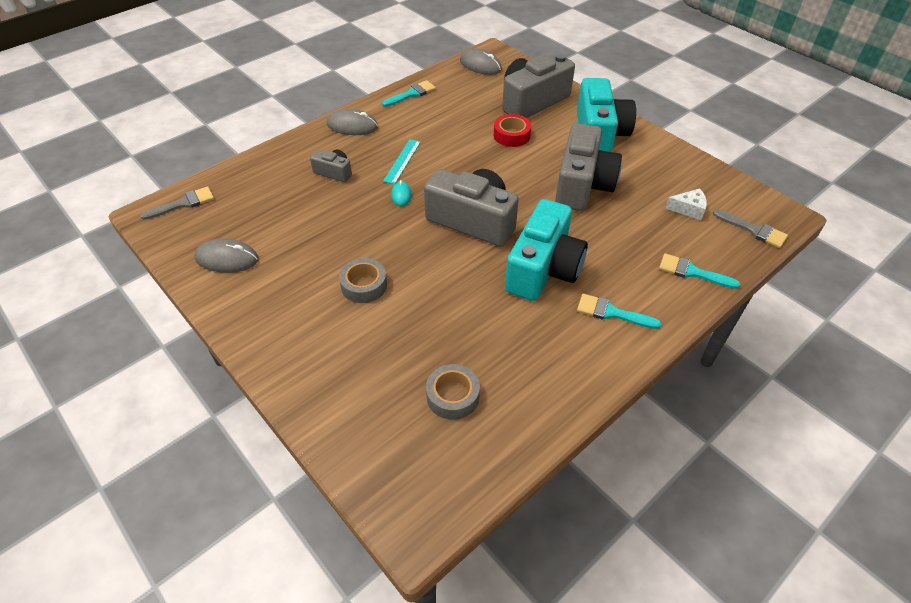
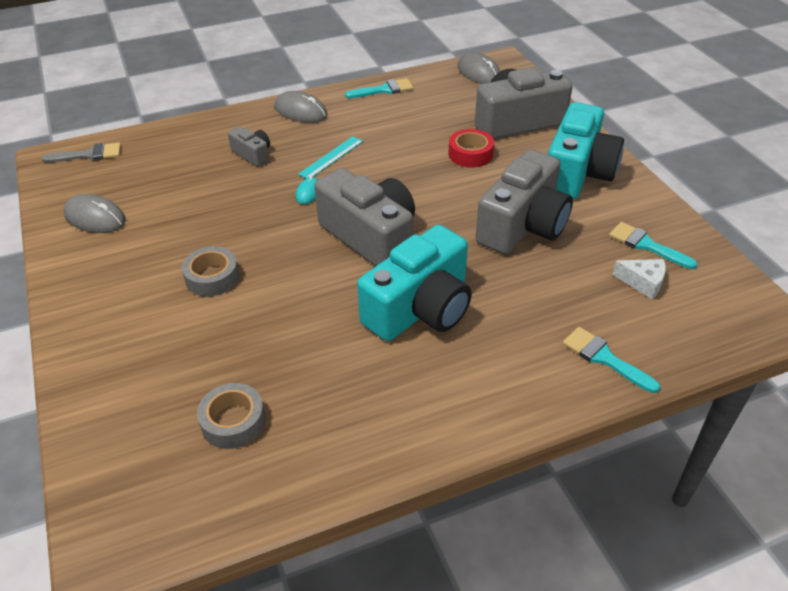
camera: 20 degrees right, 5 degrees down
(611, 312) = (473, 379): turquoise brush -> turquoise brush (646, 245)
(754, 230) = (718, 328): grey brush -> none

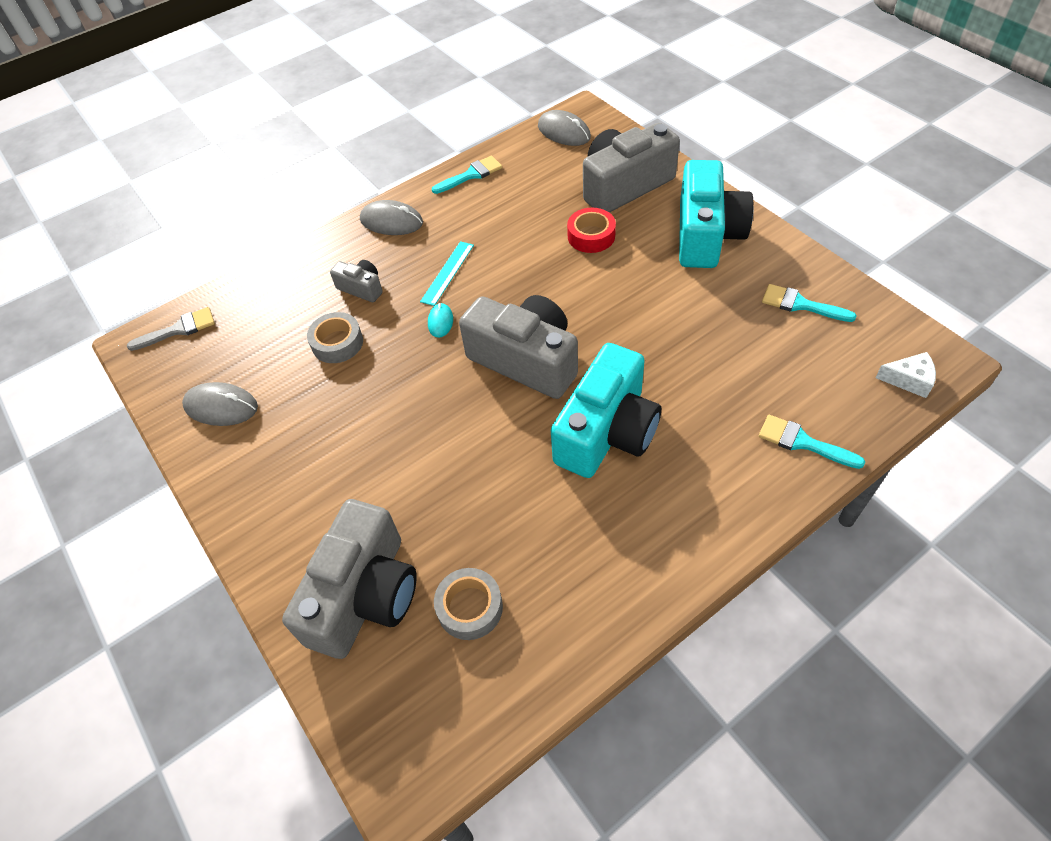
camera: 10 degrees left, 10 degrees up
(212, 277) = (380, 448): grey tape -> grey tape (337, 343)
(523, 226) = (674, 310): grey camera -> grey camera (365, 595)
(643, 282) = (811, 348): white cheese -> white cheese (908, 380)

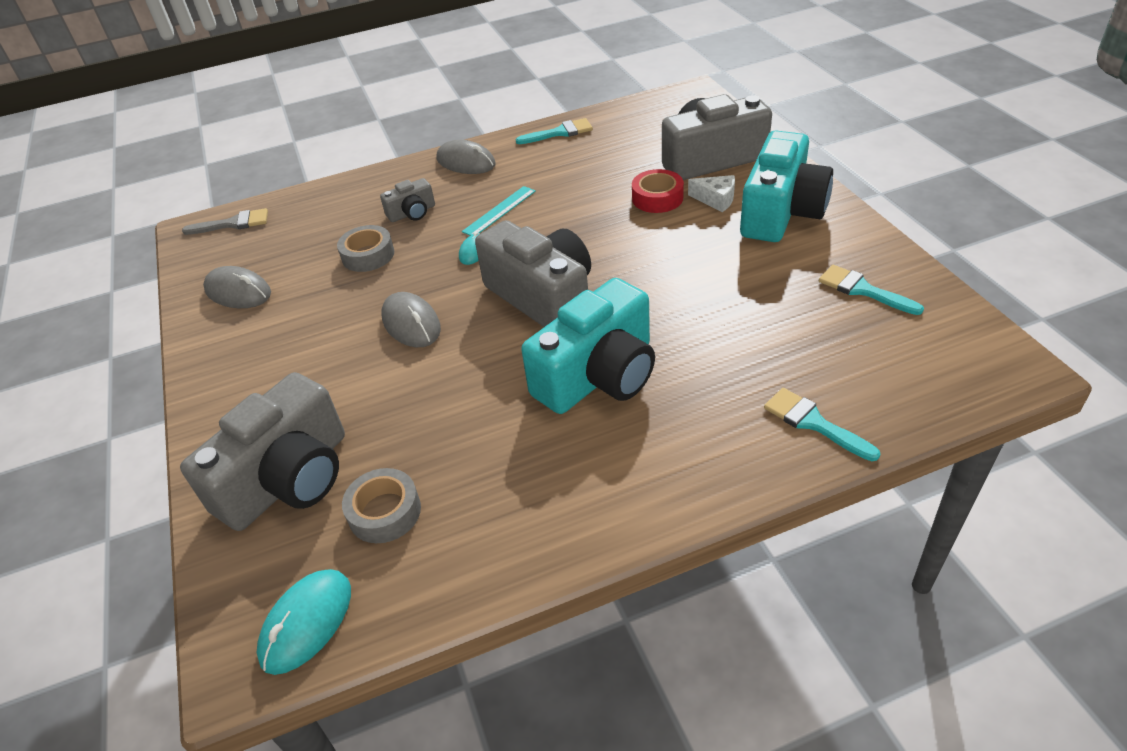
camera: 15 degrees right, 10 degrees down
(361, 288) = (412, 213): grey camera -> grey camera turned 105 degrees clockwise
(445, 729) = (306, 622): none -> turquoise mouse
(564, 132) = (667, 107): grey mouse -> grey mouse (411, 323)
(908, 380) = (966, 382): white cheese -> white cheese (716, 199)

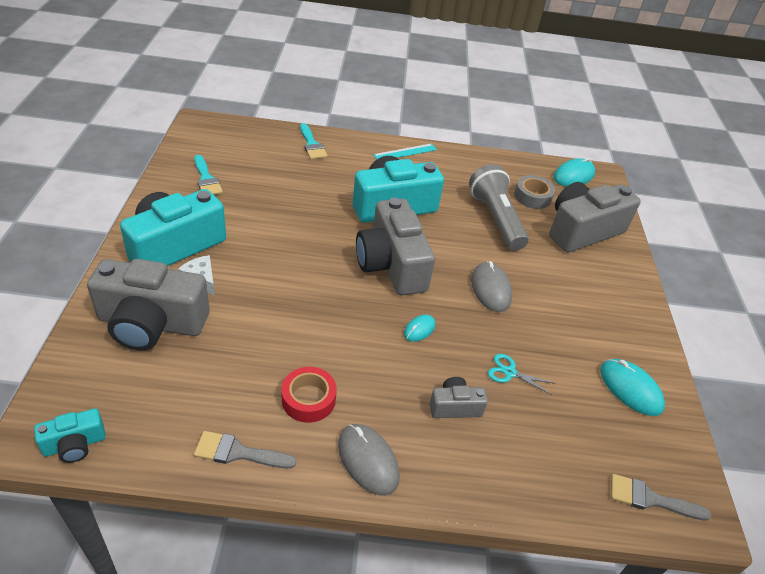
camera: 165 degrees left, 0 degrees up
(238, 292) = (630, 389): grey mouse -> turquoise mouse
(368, 255) = (509, 372): grey tape -> turquoise scissors
(436, 430) = (496, 219): none -> grey flashlight
(499, 211) = (374, 363): turquoise ruler -> turquoise ruler (405, 152)
(560, 132) = (238, 452): turquoise brush -> grey brush
(657, 198) = (239, 305): red tape -> red tape (308, 399)
(666, 98) = (74, 444): none -> turquoise camera

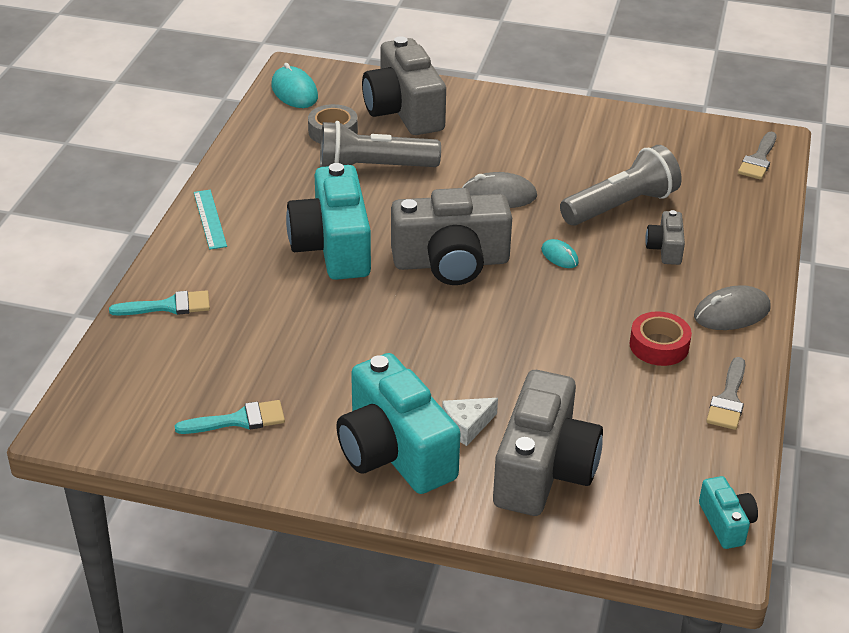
camera: 75 degrees left, 5 degrees down
(509, 372) = (620, 206): turquoise scissors -> grey flashlight
(630, 389) = (640, 138): turquoise mouse -> none

